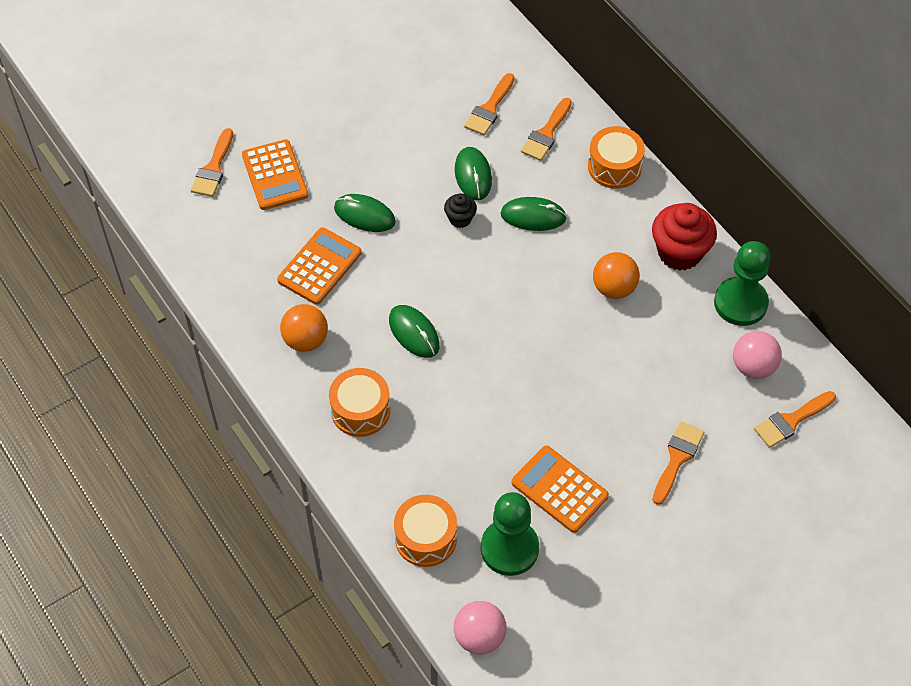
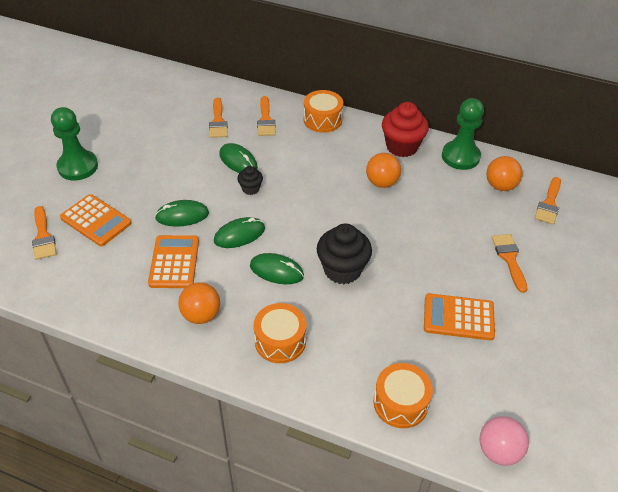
camera: 35 degrees left, 10 degrees down
(482, 369) = (342, 270): none -> black cupcake
(509, 548) = (462, 375): green pawn -> green pawn (78, 167)
(533, 216) = (296, 166): green mouse -> green mouse (239, 235)
(753, 367) = (500, 186): pink ball -> orange ball

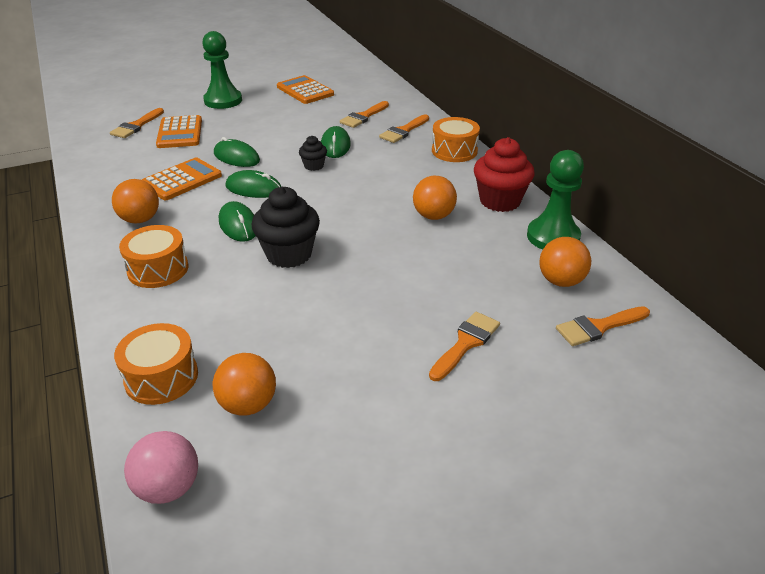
camera: 45 degrees right, 10 degrees down
(458, 317) = (327, 354): orange calculator -> orange calculator (305, 91)
(466, 378) = (248, 404): none -> orange ball

